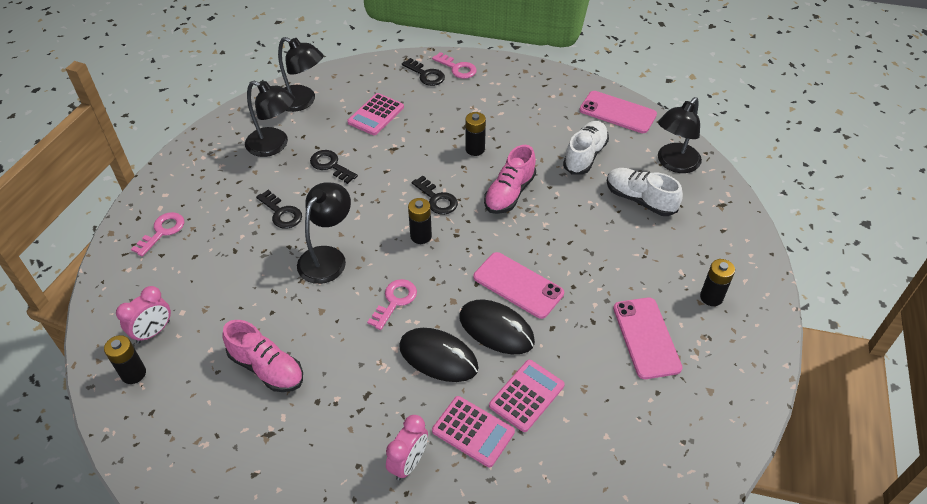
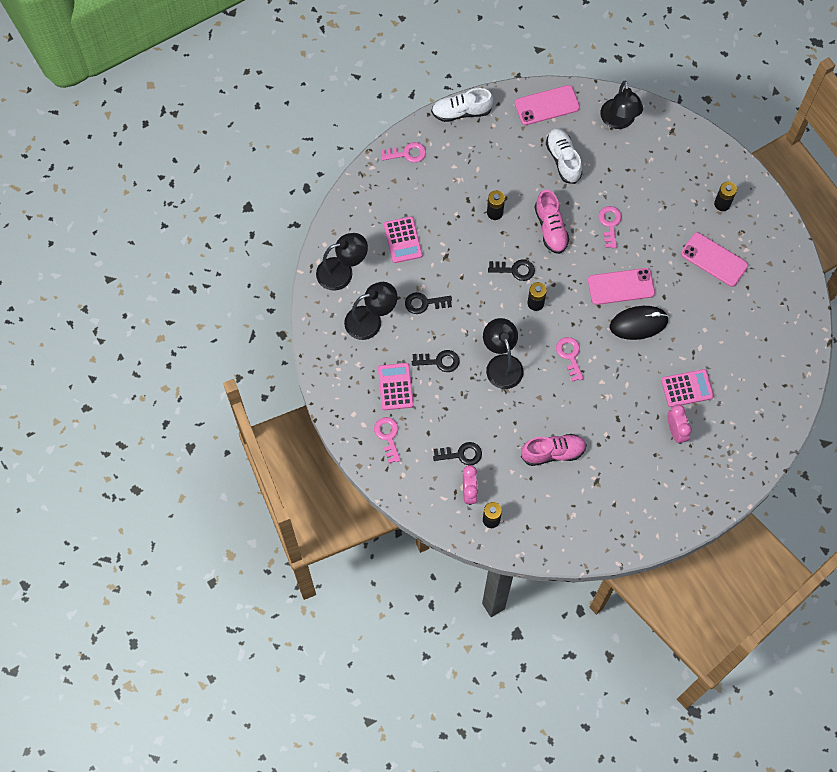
camera: 45 degrees left, 20 degrees up
(426, 75) = (393, 178): black key -> black key (461, 454)
(438, 357) = (628, 366): black mouse -> none
(526, 395) = (691, 346): pink calculator -> pink calculator (395, 387)
(570, 230) = (610, 224): none -> pink key
(640, 199) = (625, 167): white shoe -> white shoe (461, 112)

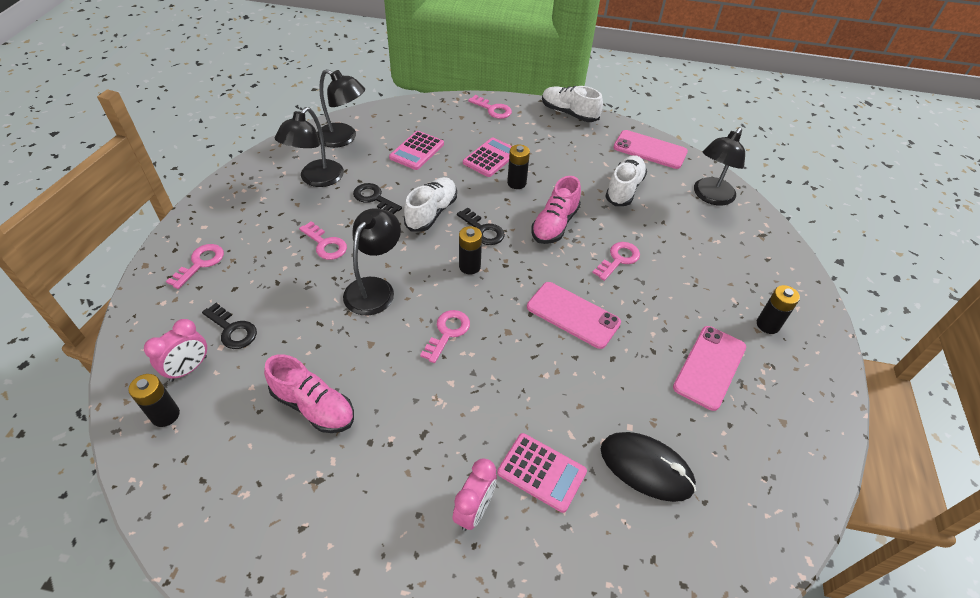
camera: 40 degrees right, 20 degrees down
(371, 320) = (316, 179): black lamp -> black lamp turned 90 degrees clockwise
(395, 387) = (264, 234): pink calculator -> pink calculator (490, 158)
(439, 361) = (325, 244): black key -> pink key
(471, 283) = (432, 213): none -> white shoe
(638, 323) = (555, 361): black mouse -> black mouse (646, 468)
(714, 259) = (710, 367): pink phone -> pink phone turned 45 degrees clockwise

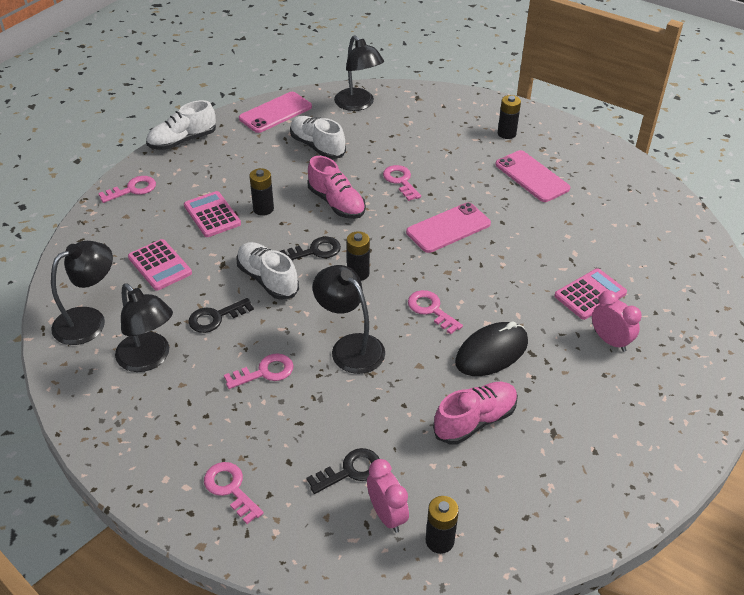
camera: 65 degrees left, 5 degrees down
(646, 468) = (604, 240): black mouse -> black mouse (491, 352)

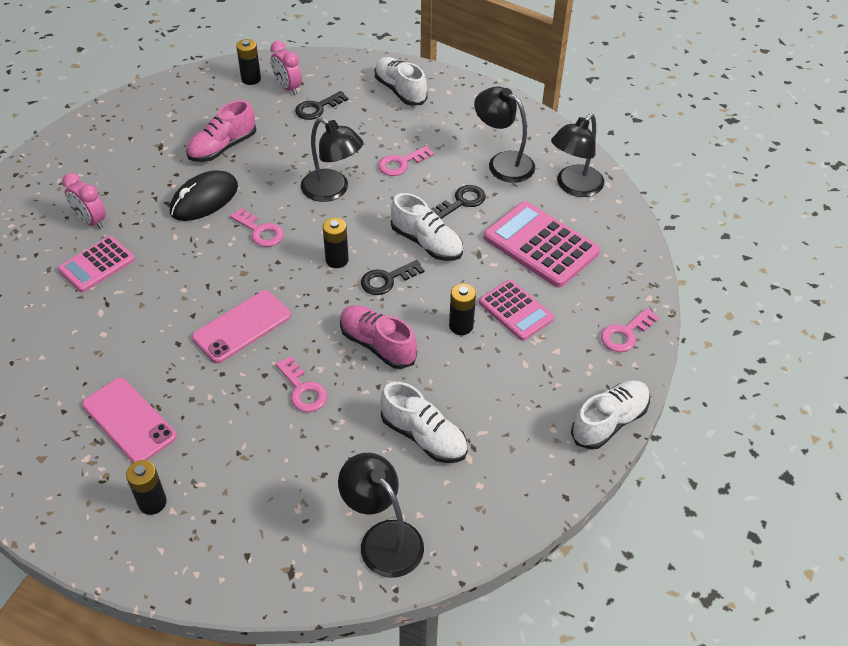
camera: 170 degrees right, 5 degrees up
(160, 265) = (540, 245): pink calculator -> pink calculator, size x1.60
(231, 489) = (400, 90): pink key -> white shoe
(275, 113) = (504, 499): pink phone -> none

